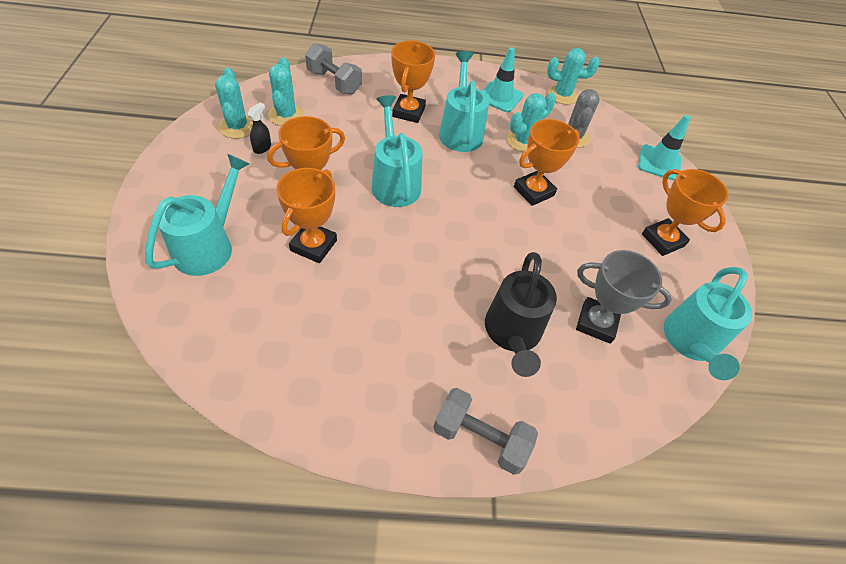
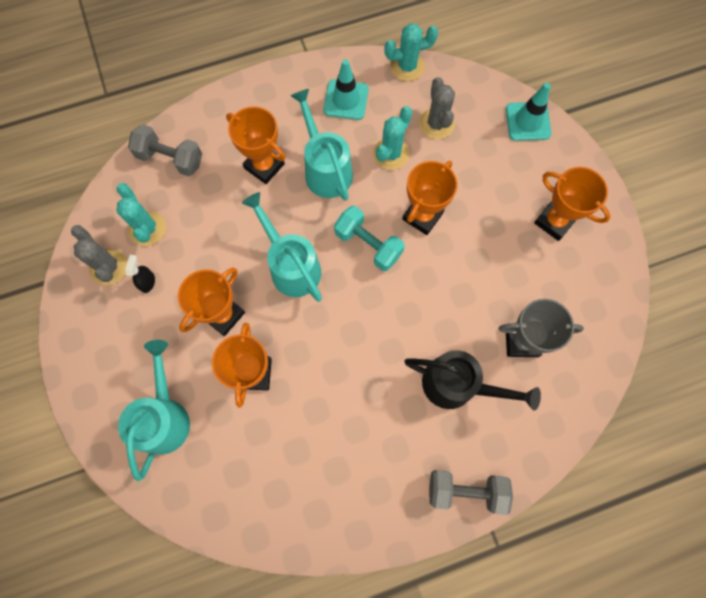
camera: 15 degrees left, 20 degrees up
(237, 127) = (109, 267): turquoise cactus -> grey cactus
(408, 112) = (264, 166): orange trophy -> orange trophy turned 45 degrees counterclockwise
(473, 193) = (368, 244): none -> turquoise dumbbell
(512, 334) = (458, 385): black watering can -> black watering can turned 60 degrees counterclockwise
(691, 343) = (603, 325): turquoise watering can -> none

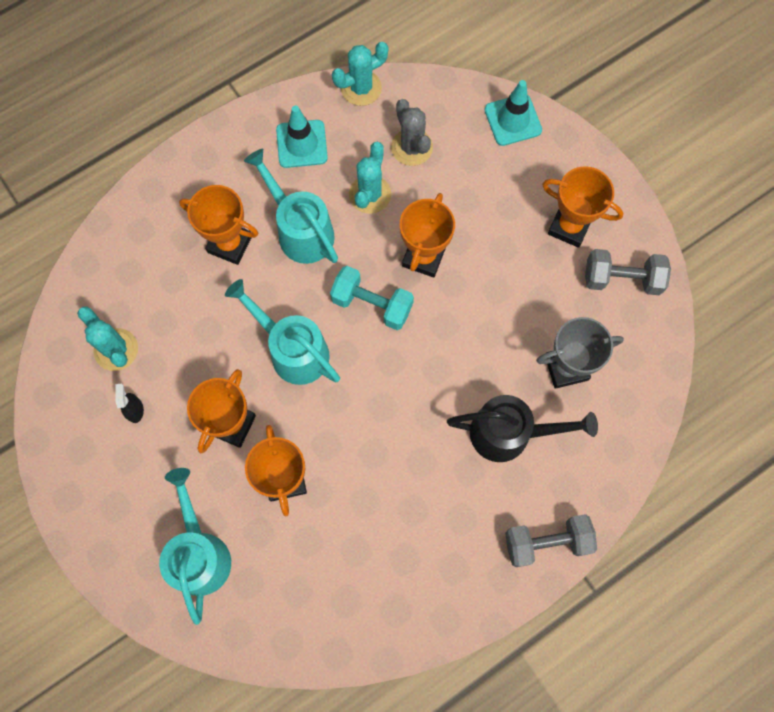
camera: 15 degrees left, 0 degrees up
(109, 267) = (85, 404): grey cactus -> none
(171, 159) = (119, 262): grey dumbbell -> grey dumbbell (622, 279)

